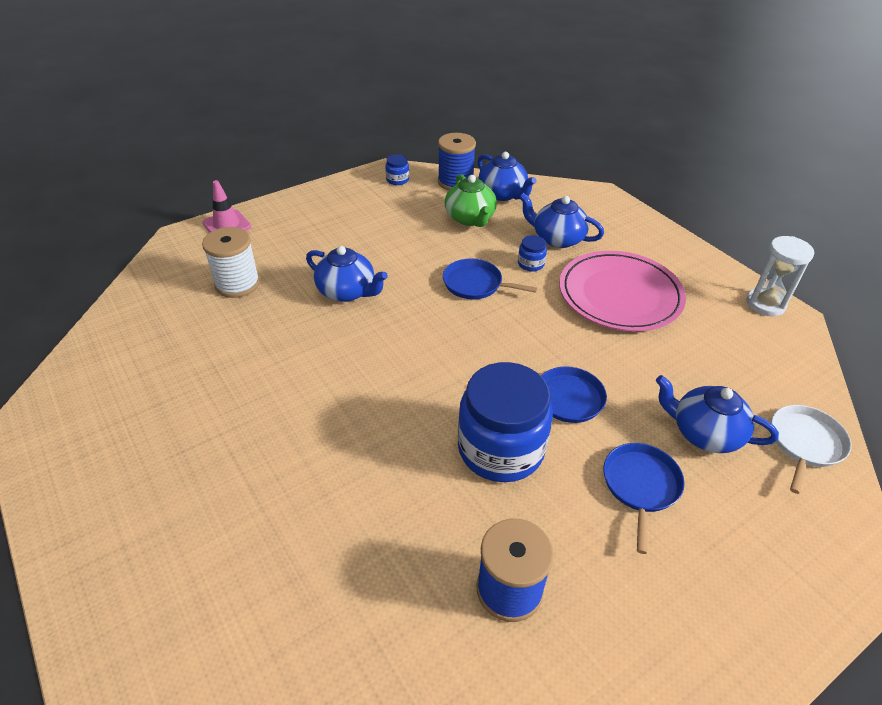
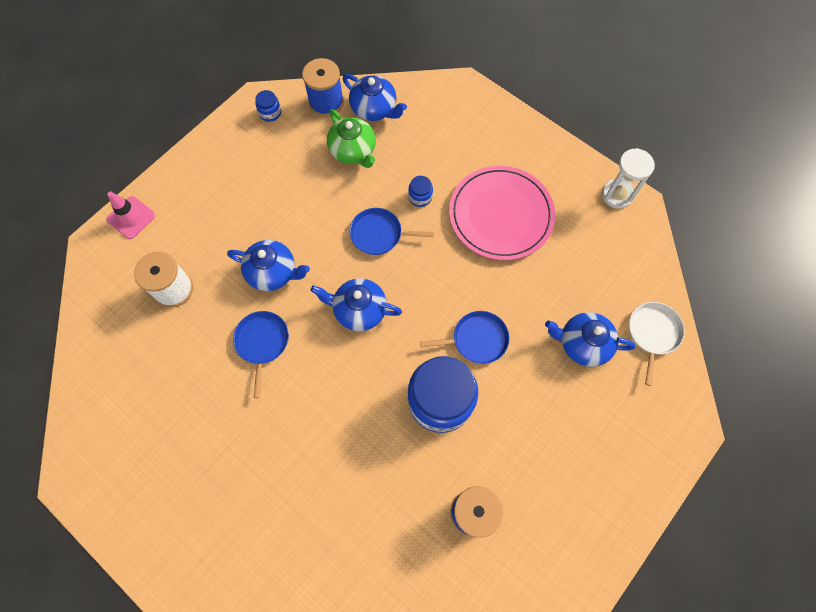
camera: 15 degrees left, 25 degrees up
(557, 239) = (436, 158): blue teapot -> blue teapot (359, 310)
(640, 486) = (544, 404): blue pan -> blue pan (262, 343)

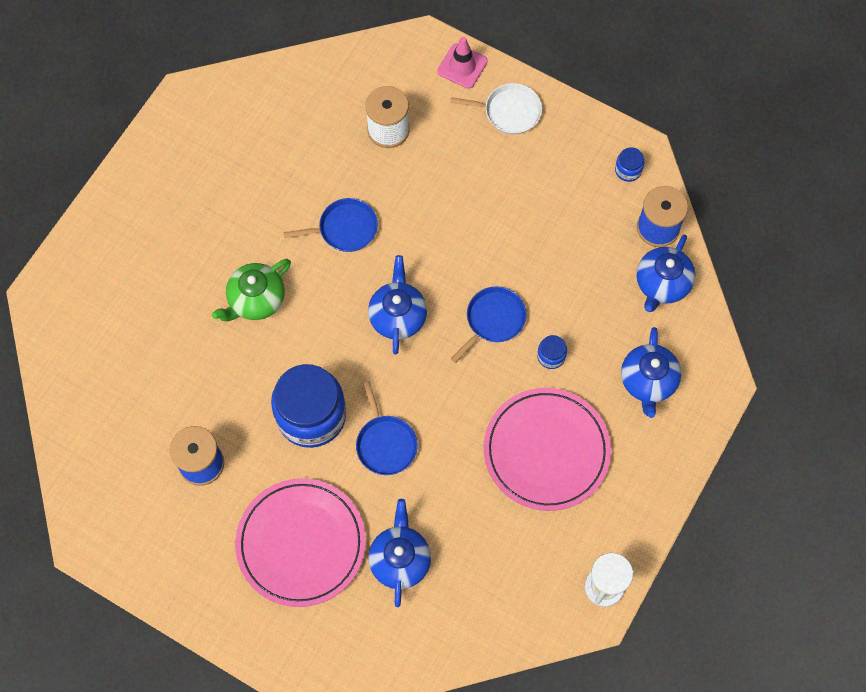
camera: 80 degrees right, 0 degrees up
(273, 272) = (425, 220): blue teapot -> blue teapot (648, 381)
(353, 151) = (597, 271): green teapot -> green teapot (256, 300)
(379, 234) = (493, 320): blue pan -> blue pan turned 45 degrees clockwise
(560, 427) = (301, 543): none -> pink plate
(653, 333) = (426, 639): white pan -> white pan (509, 111)

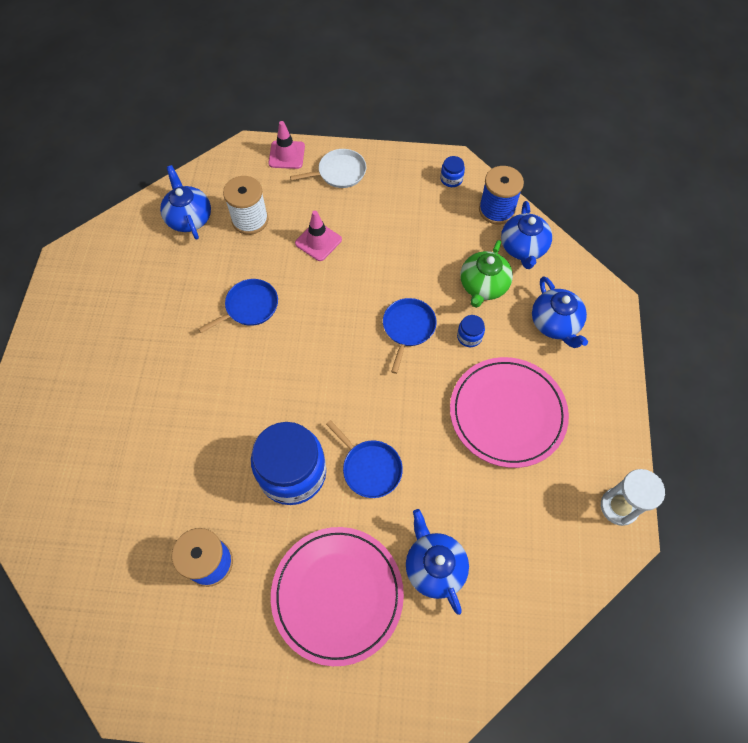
camera: 25 degrees left, 5 degrees down
(256, 300) = (198, 395): green teapot -> green teapot (483, 286)
(398, 316) = (327, 357): blue teapot -> blue teapot (189, 218)
(448, 185) = (318, 241): none -> pink traffic cone

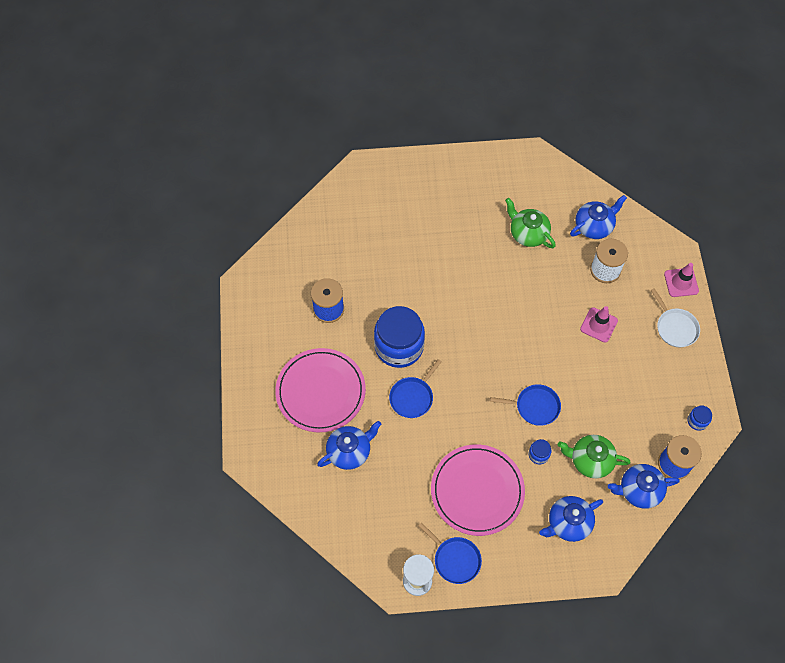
camera: 80 degrees right, 0 degrees up
(175, 288) = (528, 233): none -> green teapot
(249, 307) = (524, 288): blue pan -> blue pan (455, 559)

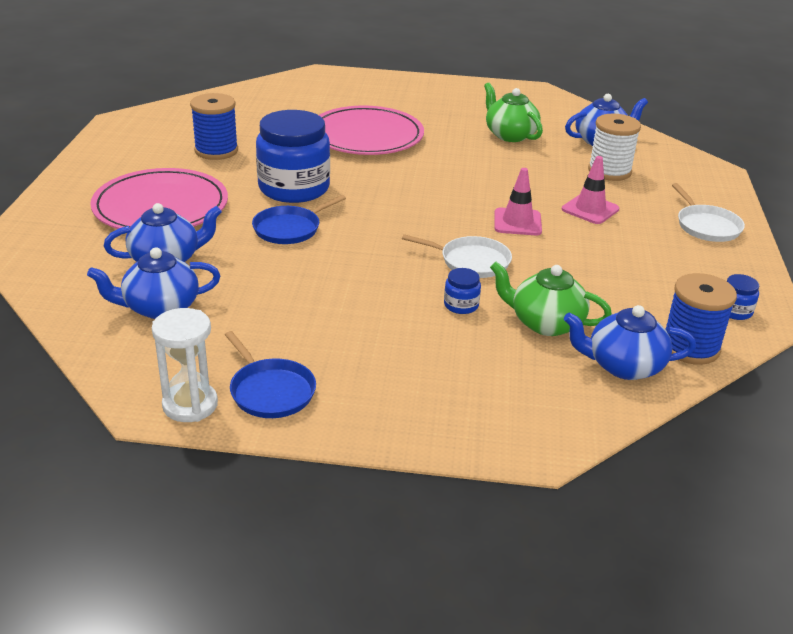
camera: 10 degrees right, 30 degrees down
(477, 491) = (345, 325): pink plate -> pink plate (366, 136)
(535, 406) = (471, 261): blue pan -> white pan
(568, 523) = (487, 382): blue teapot -> blue teapot (160, 308)
(681, 282) = (719, 193): pink traffic cone -> pink traffic cone (517, 222)

